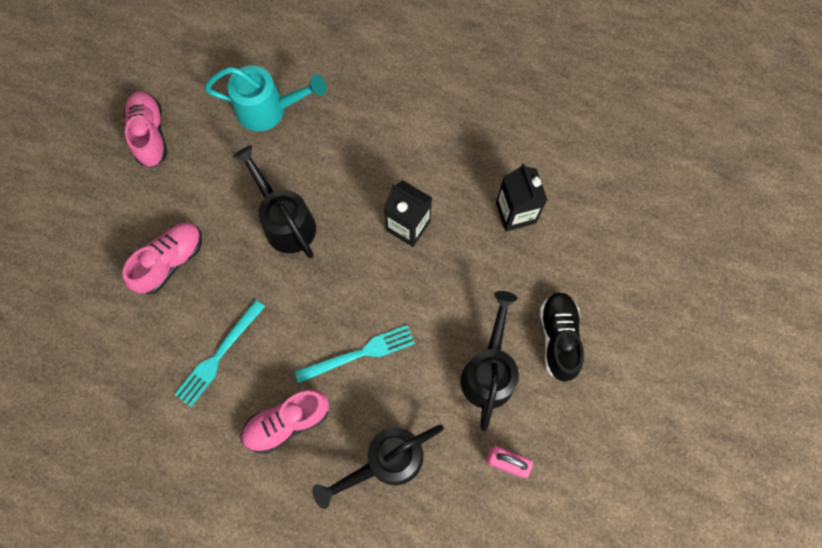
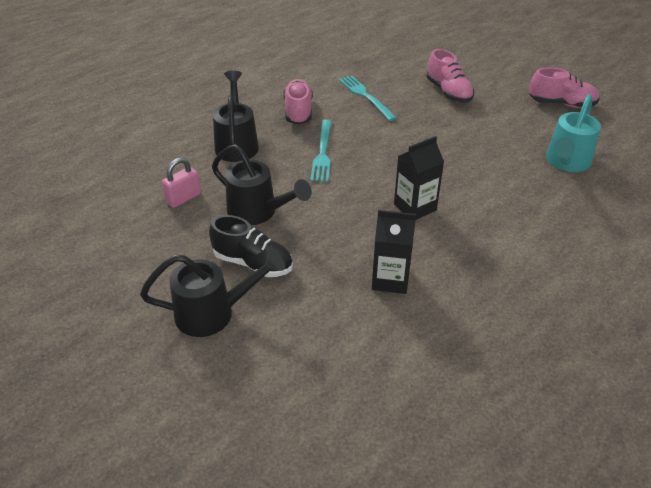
camera: 115 degrees right, 30 degrees down
(285, 221) = (454, 146): black watering can -> black watering can (213, 313)

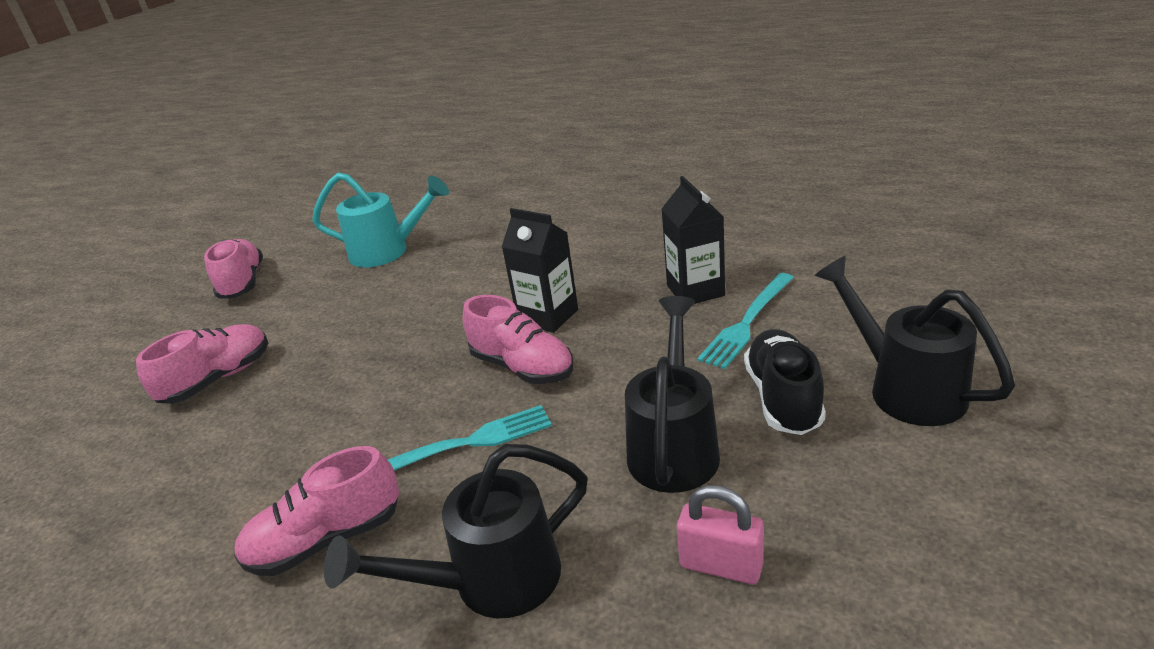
camera: 110 degrees left, 10 degrees down
(366, 96) = (246, 466): turquoise fork -> turquoise fork (747, 322)
(369, 184) = (522, 367): none -> pink shoe

